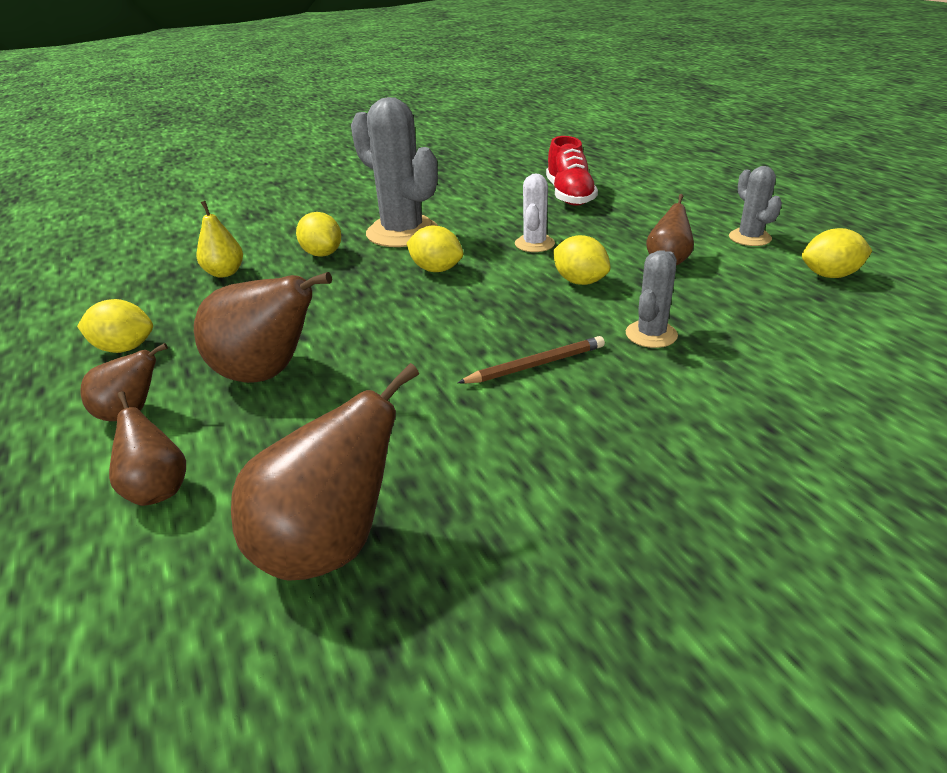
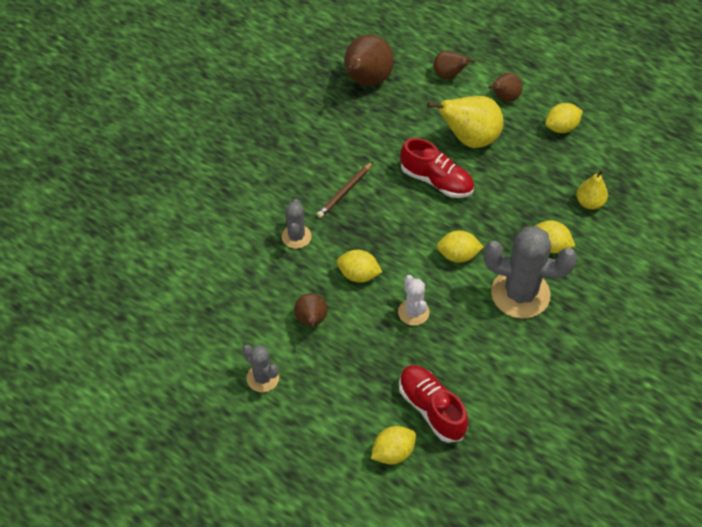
camera: 150 degrees right, 20 degrees up
(267, 374) = (469, 139): brown pear -> yellow pear
(380, 339) = (436, 181): none -> red shoe
(830, 275) = (203, 340): yellow lemon -> yellow lemon (393, 452)

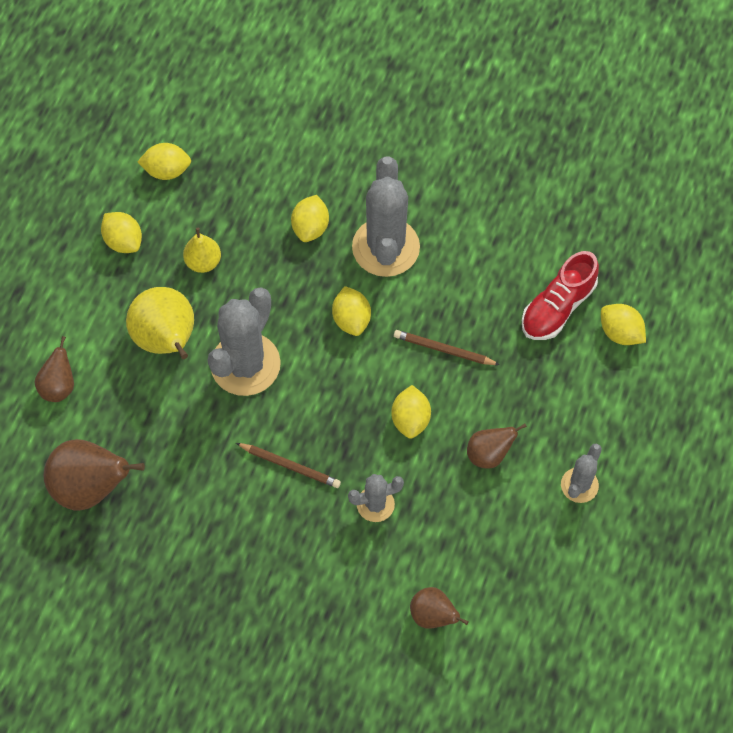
camera: 105 degrees left, 10 degrees up
(413, 312) = (443, 350): white cactus -> brown pencil
(436, 181) = (245, 364): red shoe -> grey cactus
(504, 98) = (86, 313): brown pear -> brown pear (433, 615)
(589, 203) = (236, 196): yellow pear -> yellow pear (203, 262)
(621, 163) = (167, 170): none -> yellow lemon

